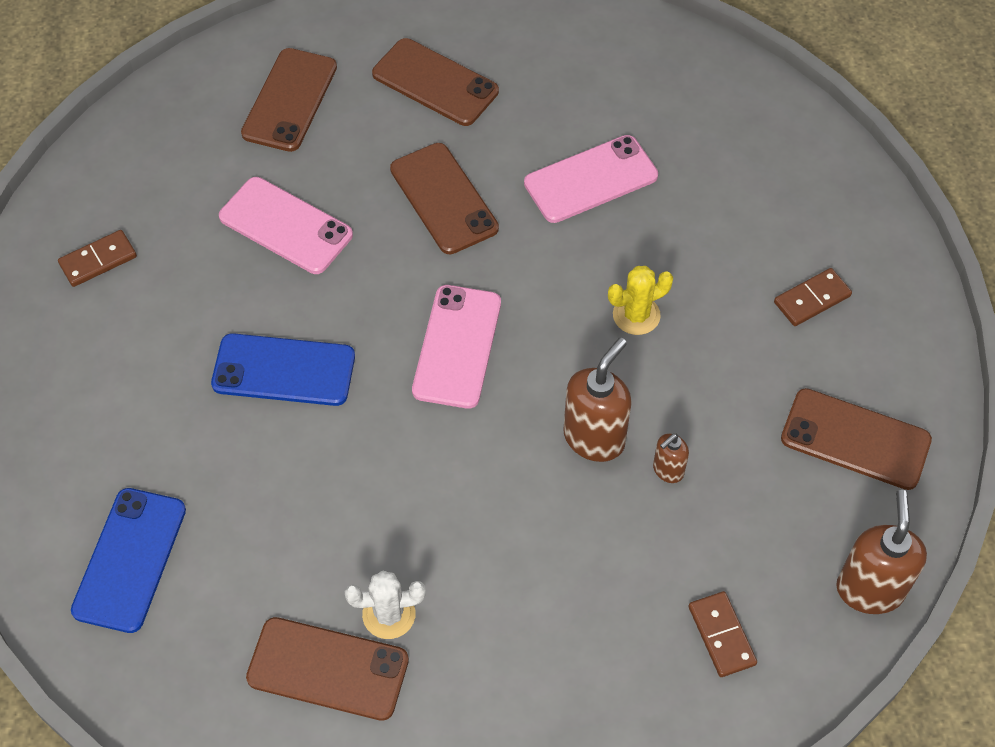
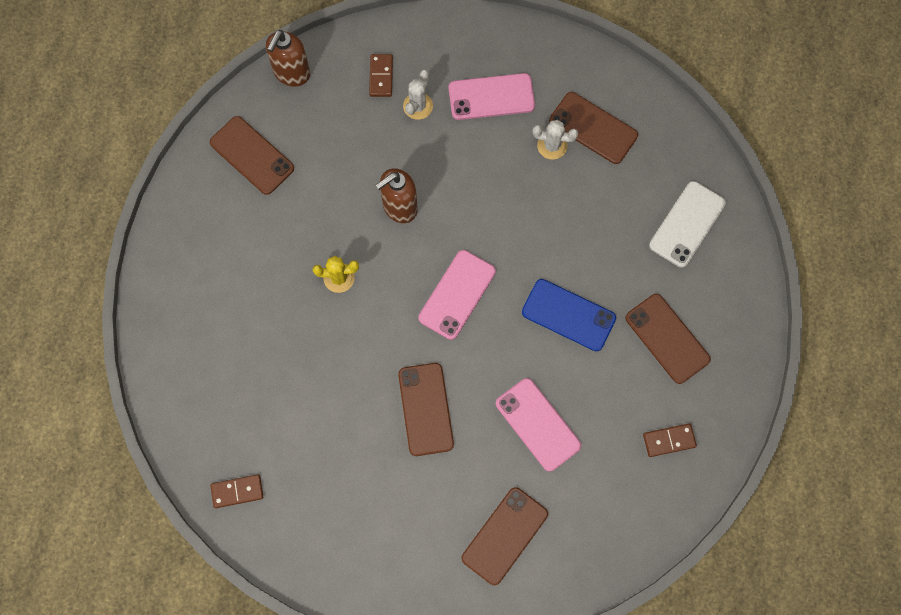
camera: 160 degrees left, 15 degrees up
(130, 560) = (687, 224): blue phone -> white phone
(435, 82) = (395, 514): brown phone -> brown phone (667, 338)
(591, 179) = (322, 389): pink phone -> pink phone (491, 97)
(637, 605) = (418, 106): none -> white cactus
(667, 470) = (366, 173): brown soap dispenser -> none
(812, 299) = (226, 251): brown domino -> brown domino (237, 491)

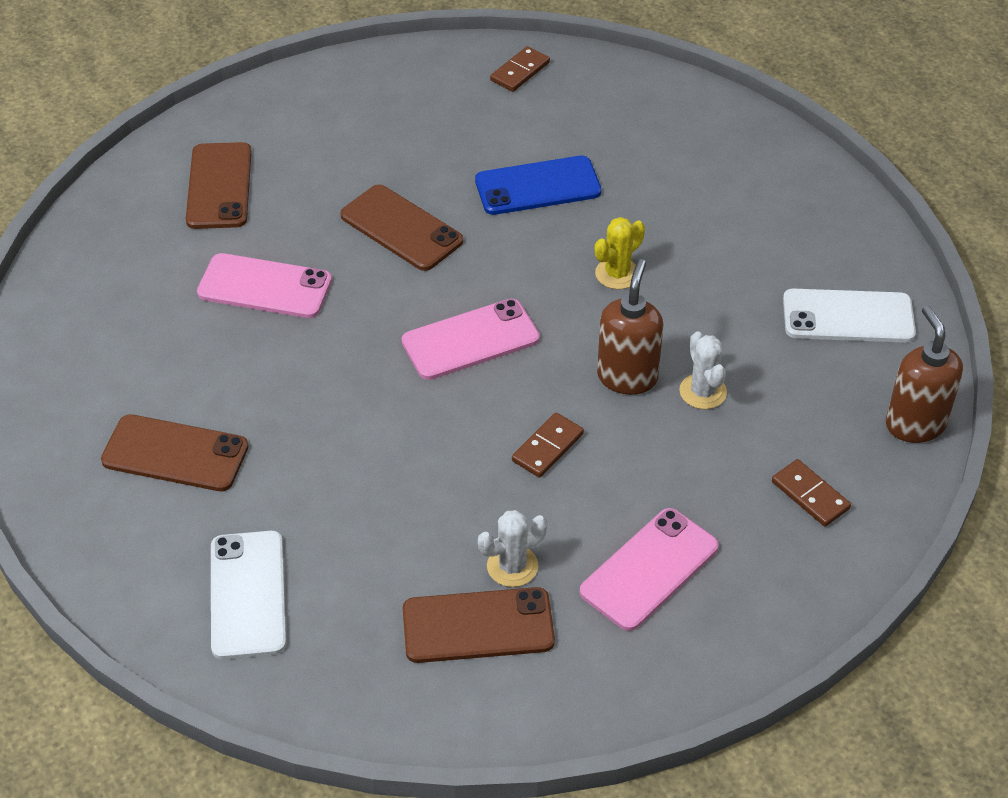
camera: 140 degrees right, 25 degrees down
(252, 155) = (848, 317): brown phone -> white phone
(418, 106) = (727, 494): white cactus -> white cactus (703, 392)
(457, 294) = (470, 340): pink phone -> pink phone turned 75 degrees clockwise
(568, 315) = (320, 402): blue phone -> blue phone (538, 186)
(669, 440) = (96, 361): brown domino -> brown domino (547, 447)

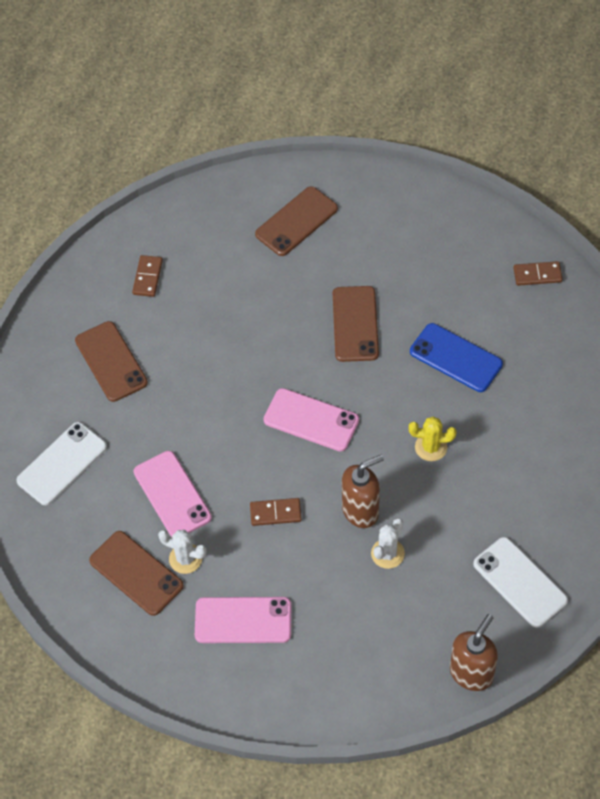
camera: 50 degrees right, 10 degrees up
(265, 287) = (251, 302): pink phone -> pink phone (172, 494)
(810, 495) = (367, 658): brown domino -> brown domino (147, 277)

